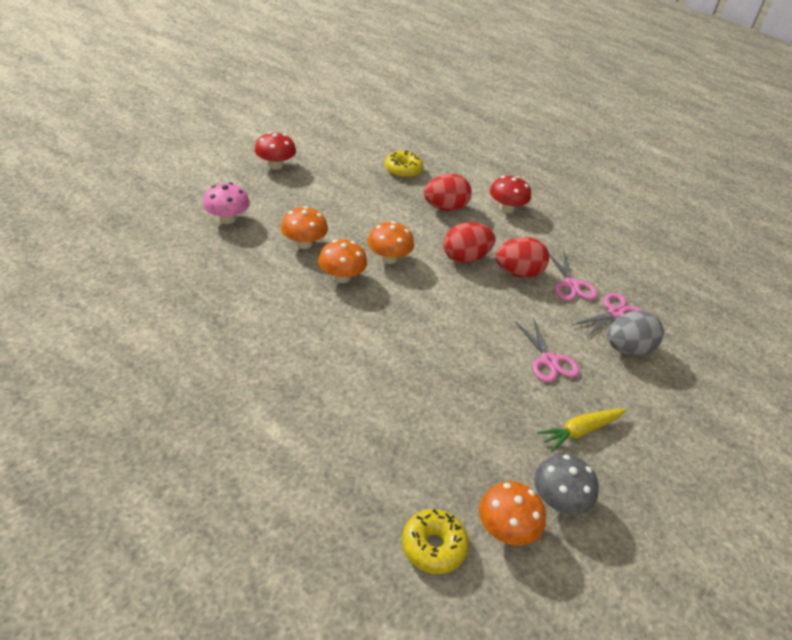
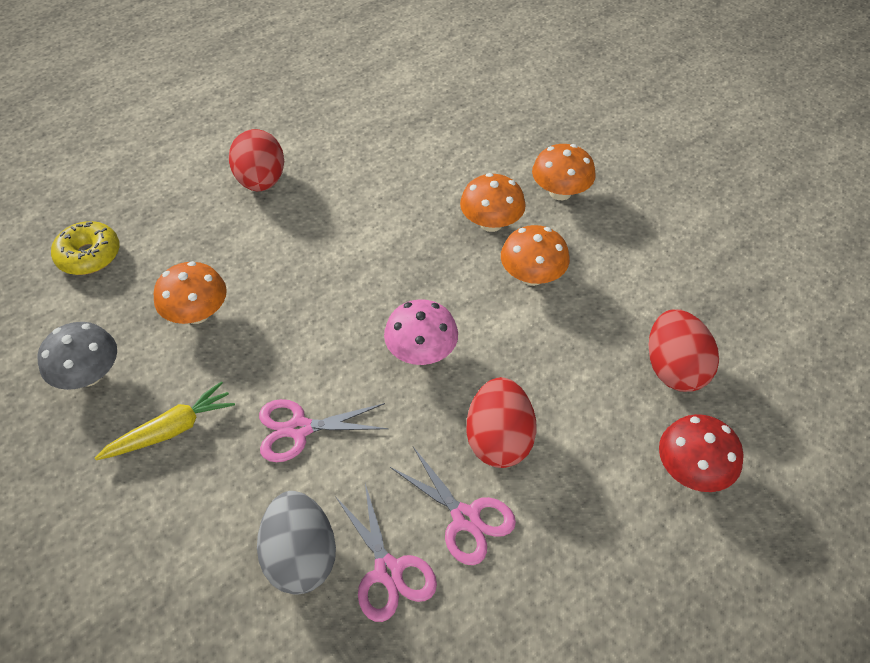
camera: 105 degrees right, 10 degrees up
(227, 219) = (606, 126): pink mushroom -> pink mushroom (421, 352)
(275, 165) = (747, 172): red mushroom -> none
(403, 170) = (782, 326): yellow donut -> none
(465, 258) = (536, 371): red egg -> red egg (261, 181)
(506, 529) = (79, 317): orange mushroom -> orange mushroom (197, 313)
(571, 285) = (465, 518): pink scissors -> pink scissors turned 135 degrees counterclockwise
(580, 431) = (171, 430): yellow carrot -> yellow carrot turned 75 degrees clockwise

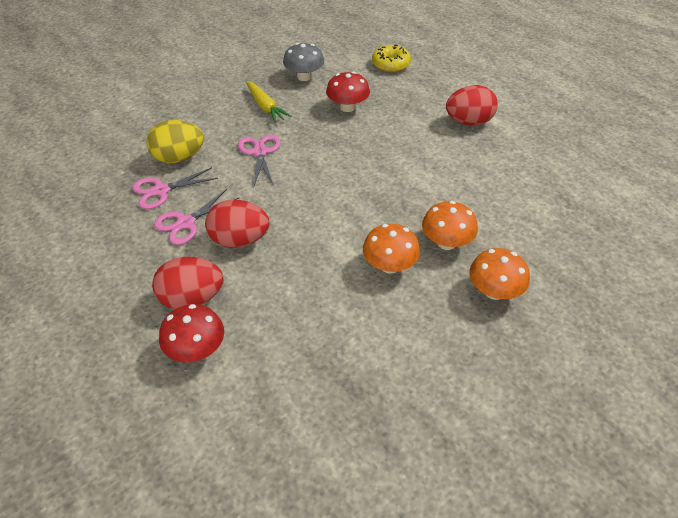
camera: 90 degrees right, 5 degrees down
(197, 313) = (347, 107): orange mushroom -> red mushroom
(301, 556) = (179, 158): grey egg -> yellow egg
(421, 352) = (315, 203): pink mushroom -> none
(674, 369) = (291, 352): red egg -> red egg (192, 298)

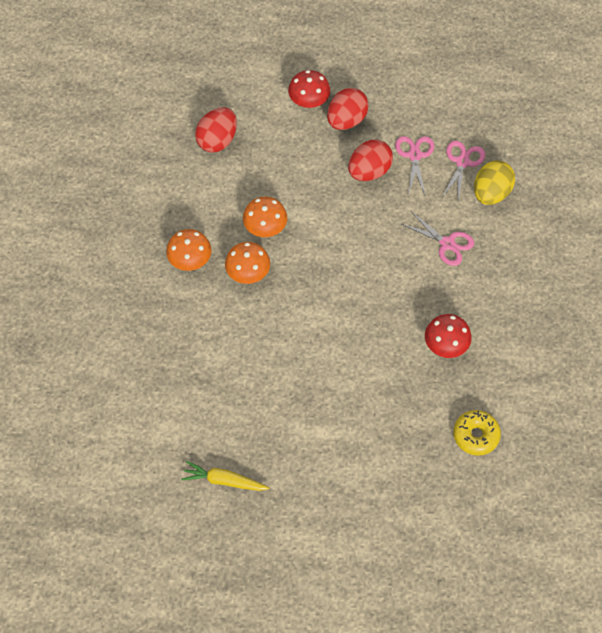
camera: 135 degrees right, 15 degrees up
(265, 107) = (504, 289): yellow carrot -> yellow carrot (224, 480)
(304, 77) = (523, 351): grey mushroom -> none
(468, 122) = (338, 410): red egg -> red egg (217, 140)

